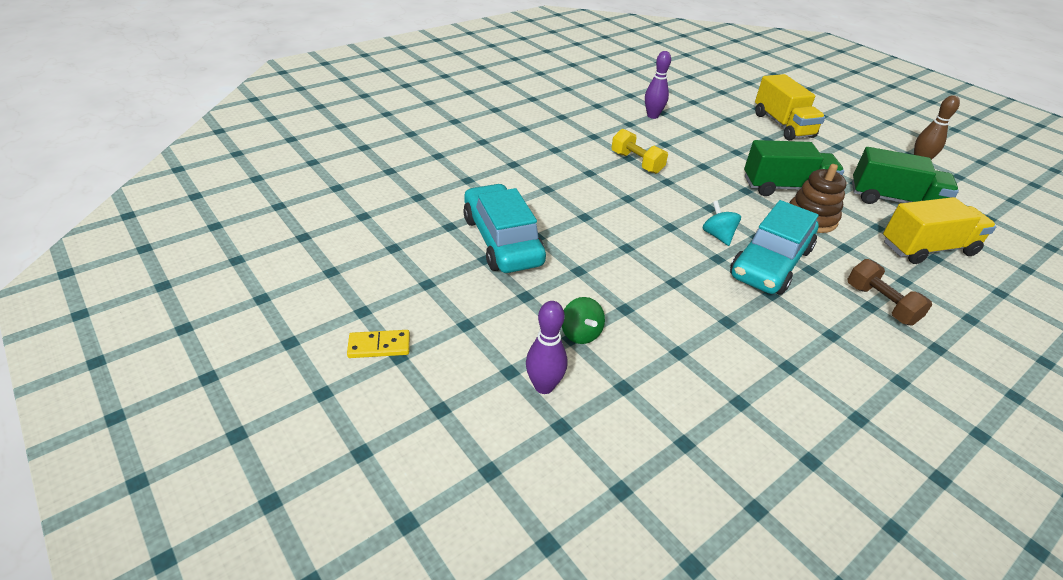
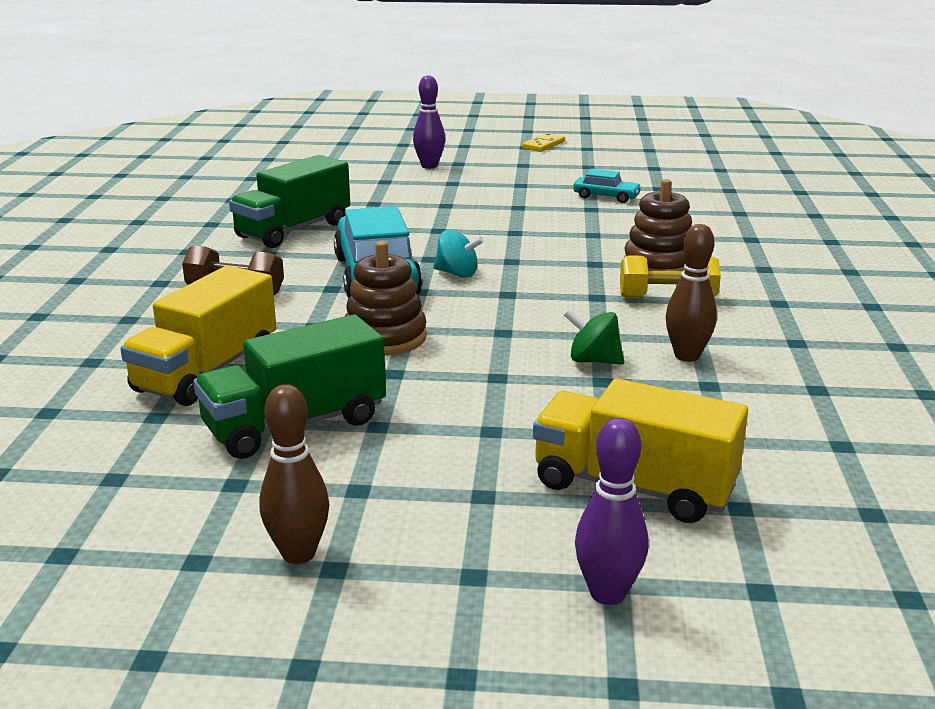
camera: 135 degrees right, 15 degrees down
(502, 240) = (606, 197): turquoise car -> turquoise car, size x0.47
(580, 333) = (450, 186): green spinning top -> green spinning top (593, 360)
(597, 179) = (659, 264): none -> brown stacking toy
(652, 116) = (809, 373): purple bowling pin -> purple bowling pin (607, 593)
(684, 141) = (687, 356): none -> brown bowling pin
(786, 187) = (463, 361): green truck -> green truck (293, 230)

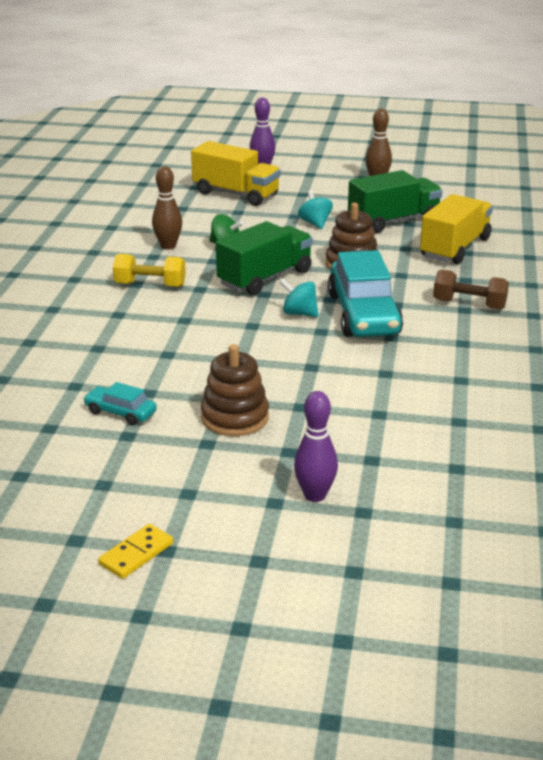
camera: 175 degrees left, 5 degrees up
(293, 230) = (450, 372): green truck -> green truck (265, 278)
(447, 413) = (315, 223): none -> turquoise spinning top
(659, 264) = (132, 316): brown stacking toy -> brown stacking toy (235, 417)

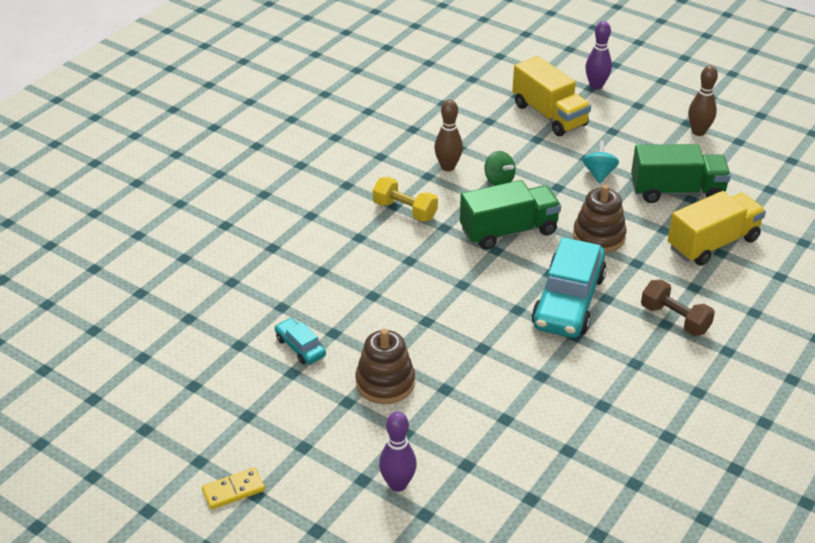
camera: 25 degrees right, 10 degrees up
(299, 313) = (511, 283): turquoise spinning top -> none

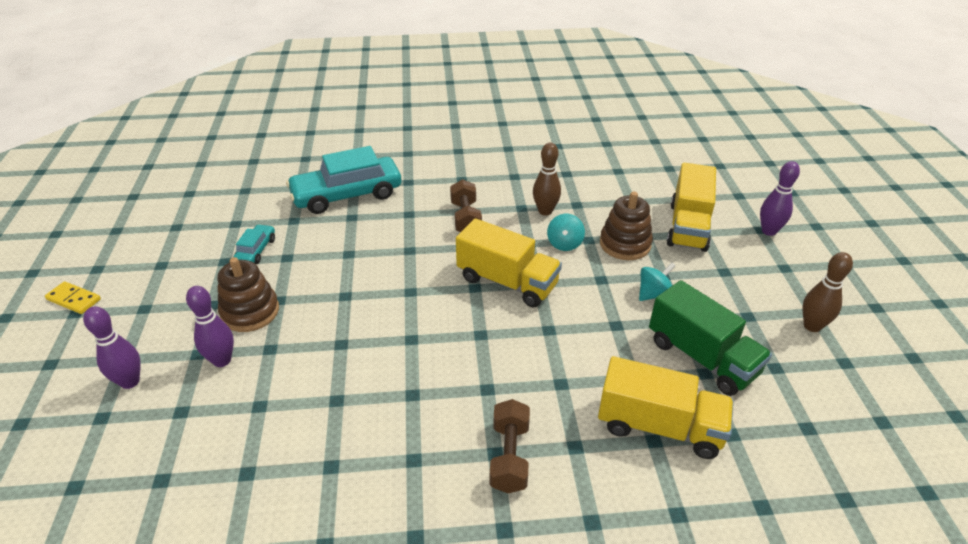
camera: 50 degrees right, 0 degrees up
(405, 210) = (466, 218): yellow dumbbell -> brown dumbbell
(430, 421) = (222, 360): none -> purple bowling pin
(499, 180) = (564, 244): green spinning top -> turquoise spinning top
(508, 231) = (507, 282): green truck -> yellow truck
(568, 301) = (455, 365): turquoise car -> turquoise car (347, 195)
(598, 236) = (567, 338): brown stacking toy -> brown stacking toy (625, 244)

